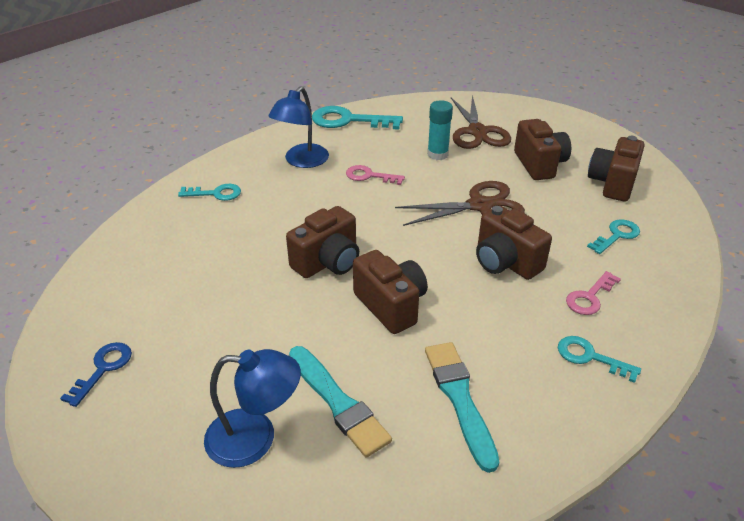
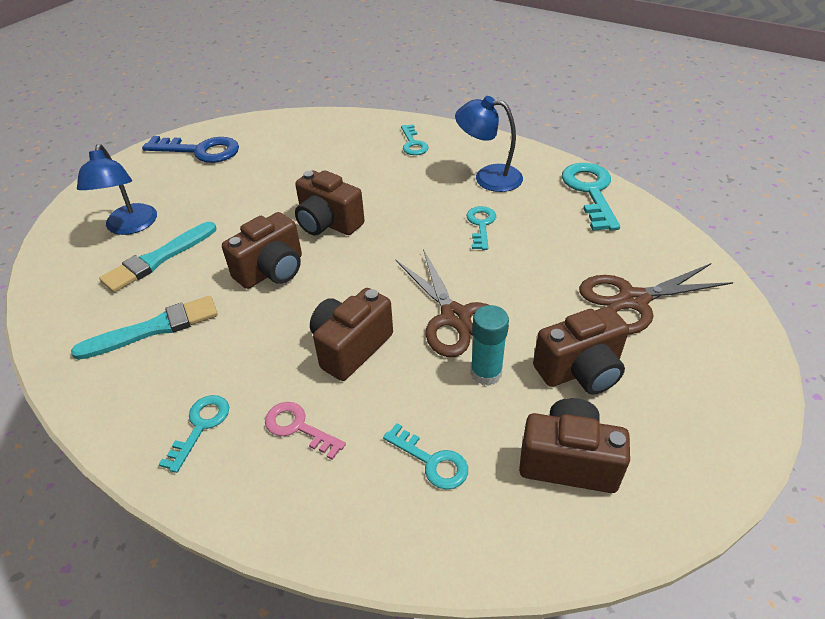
camera: 80 degrees right, 5 degrees up
(103, 369) = (200, 151): blue key -> blue key, size x1.73
(369, 176) = (481, 225): pink key -> turquoise key
(437, 154) = (553, 270): turquoise glue stick -> turquoise glue stick (486, 373)

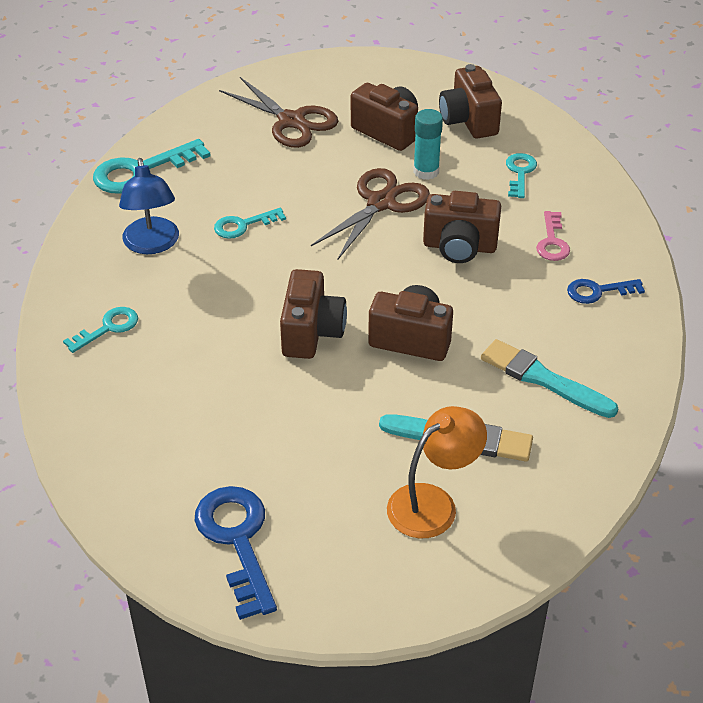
camera: 120 degrees left, 0 degrees up
(130, 226) = (433, 503): blue lamp -> orange lamp
(200, 426) = (598, 291): turquoise key -> blue key

